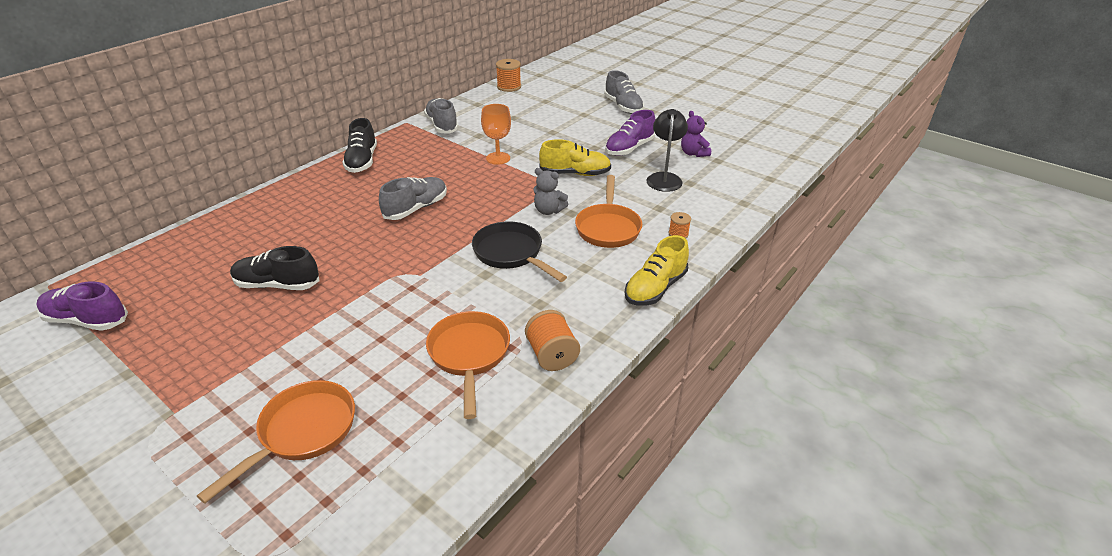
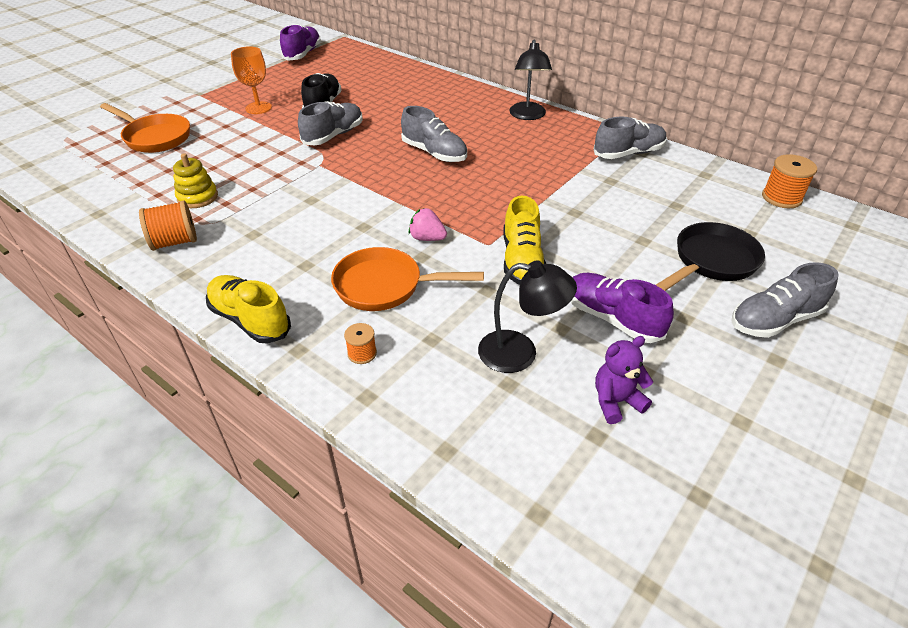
camera: 90 degrees right, 5 degrees up
(358, 271) = (333, 135): none -> grey shoe
(362, 161) = (527, 116): black shoe -> black lamp
(469, 355) = (197, 197): orange pan -> yellow stacking toy
(498, 158) = (552, 197): orange goblet -> orange goblet (258, 108)
(511, 254) = (342, 214): black pan -> black pan (711, 261)
(548, 211) = (427, 238): grey teddy bear -> pink strawberry

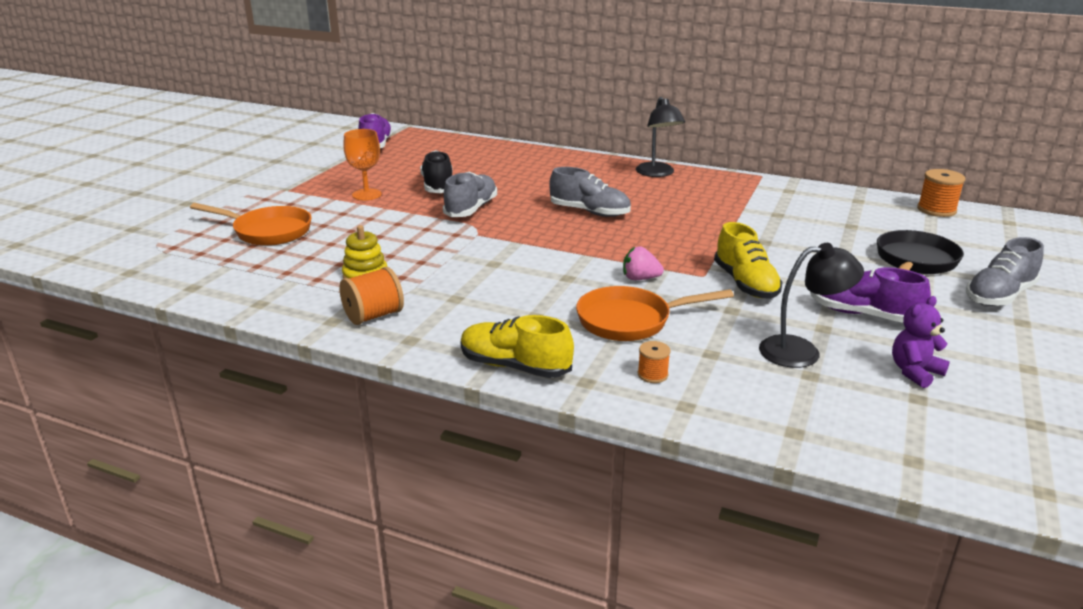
camera: 15 degrees left, 15 degrees down
(628, 153) = (777, 192): grey shoe -> none

